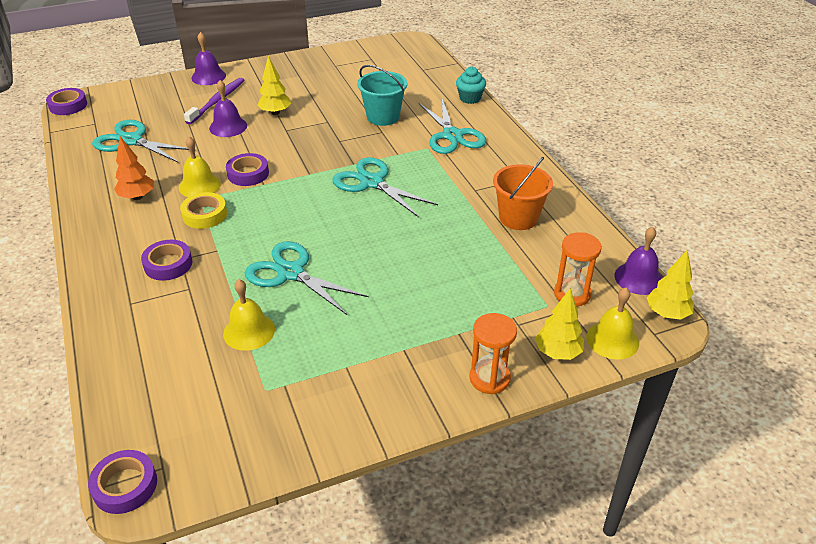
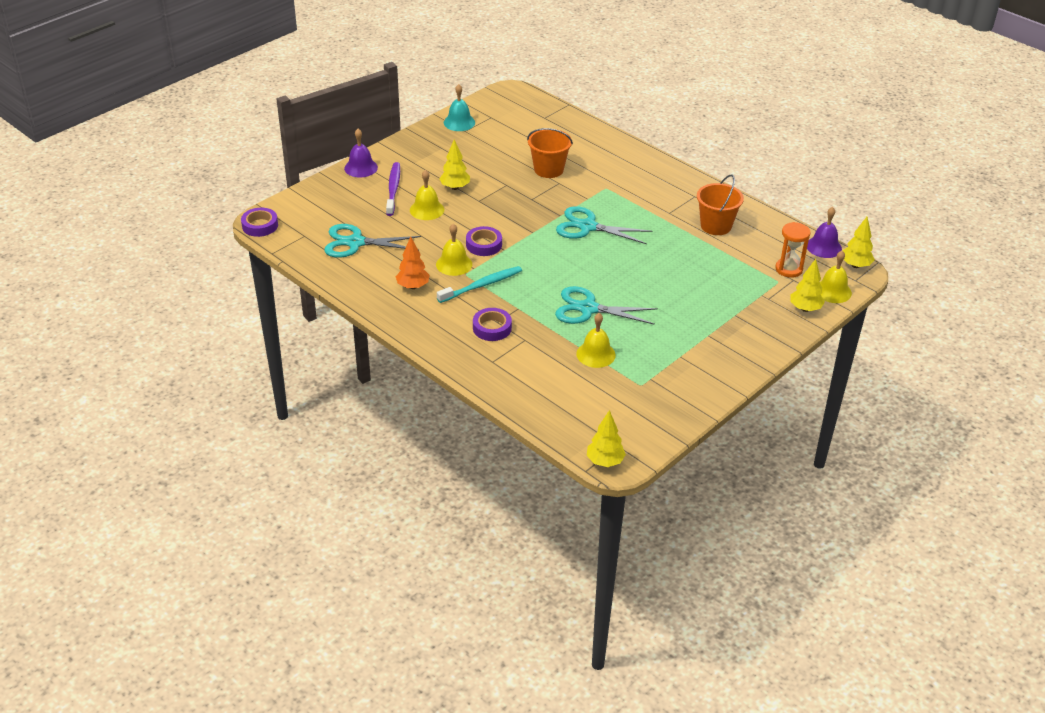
camera: 25 degrees left, 0 degrees up
(125, 486) = (605, 461): purple tape -> yellow tree
(204, 215) = (482, 285): yellow tape -> turquoise toothbrush
(228, 127) = (427, 210): purple bell -> yellow bell
(337, 57) = (459, 122): none -> turquoise bell
(383, 117) = (548, 169): turquoise bucket -> orange bucket
(452, 135) = (617, 172): turquoise scissors -> none
(470, 98) = (605, 136): turquoise cupcake -> none
(489, 378) = (775, 336): orange hourglass -> none

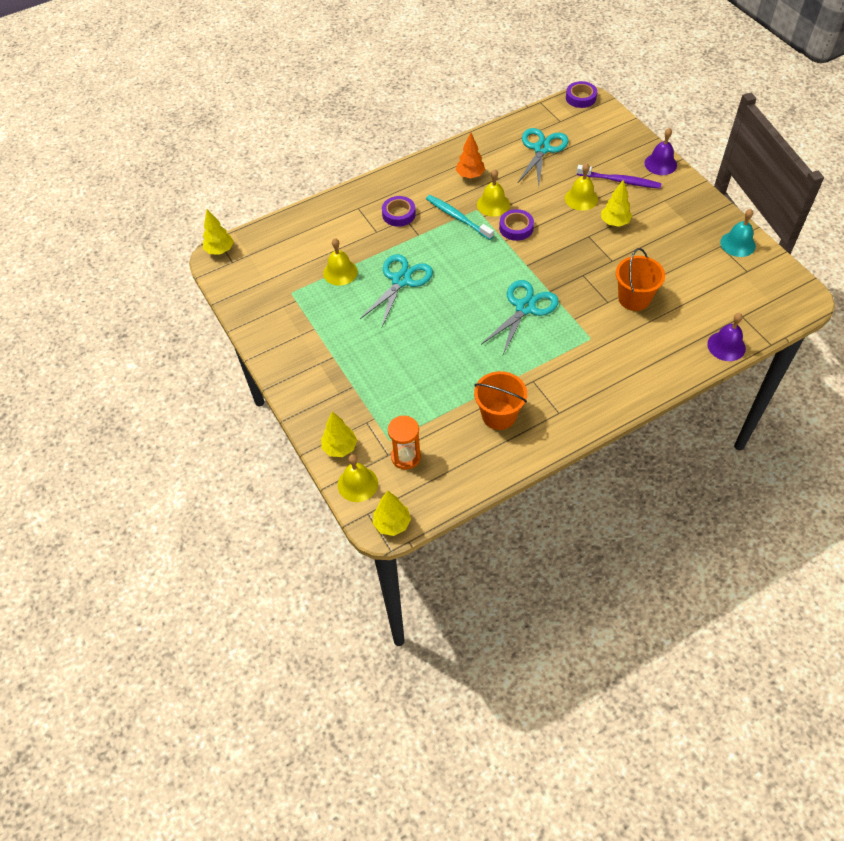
camera: 110 degrees right, 15 degrees up
(482, 285) = (457, 217): turquoise toothbrush -> turquoise toothbrush turned 150 degrees clockwise
(824, 247) = (433, 505): purple bell -> purple bell (726, 346)

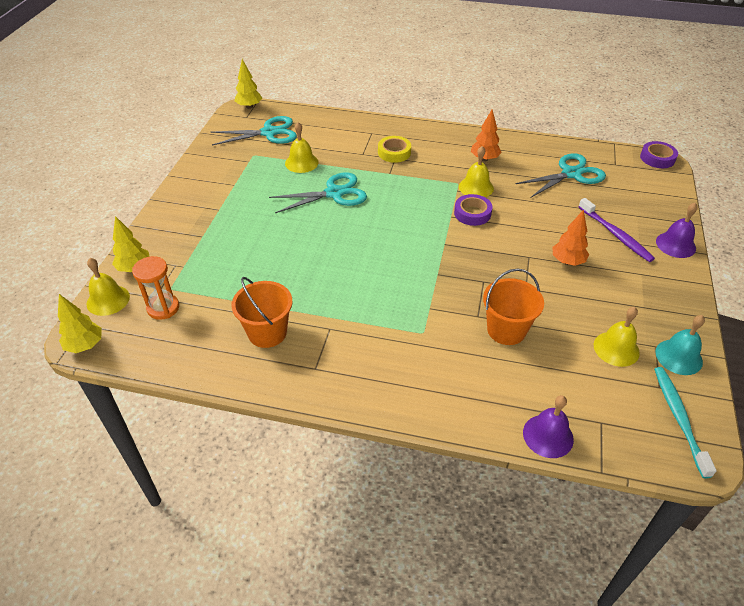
camera: 40 degrees right, 10 degrees down
(399, 214) = (394, 152): purple tape -> yellow tape
(457, 217) = (435, 179): turquoise toothbrush -> turquoise toothbrush (679, 418)
(525, 308) = (400, 272): turquoise scissors -> turquoise scissors (269, 133)
(581, 198) = (559, 226): yellow bell -> yellow bell (616, 348)
(614, 223) = (567, 261): yellow tree -> orange tree

